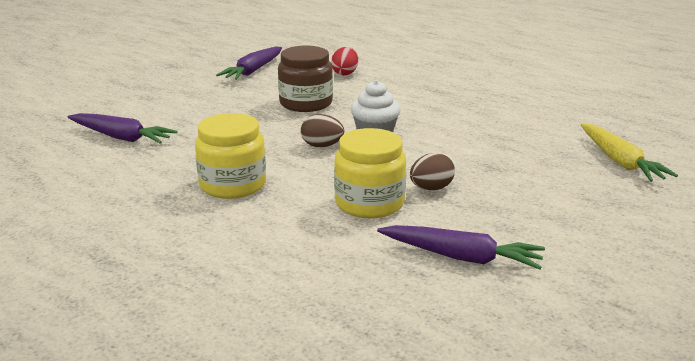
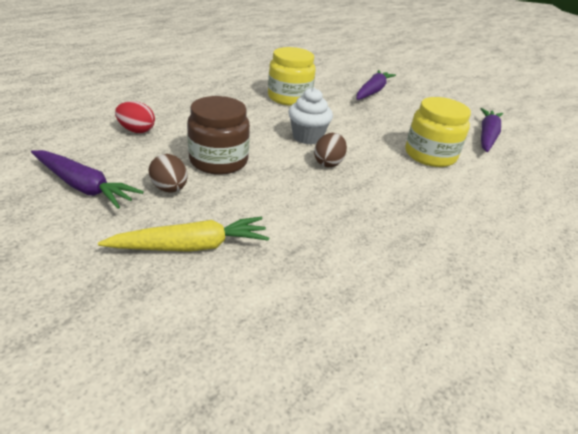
camera: 90 degrees left, 10 degrees up
(121, 137) = (299, 307): purple carrot -> purple carrot (373, 91)
(233, 185) = (417, 216): yellow jar -> yellow jar (289, 98)
(431, 188) = (400, 130): brown egg -> brown egg (170, 189)
(620, 162) = (351, 73): yellow carrot -> yellow carrot (191, 246)

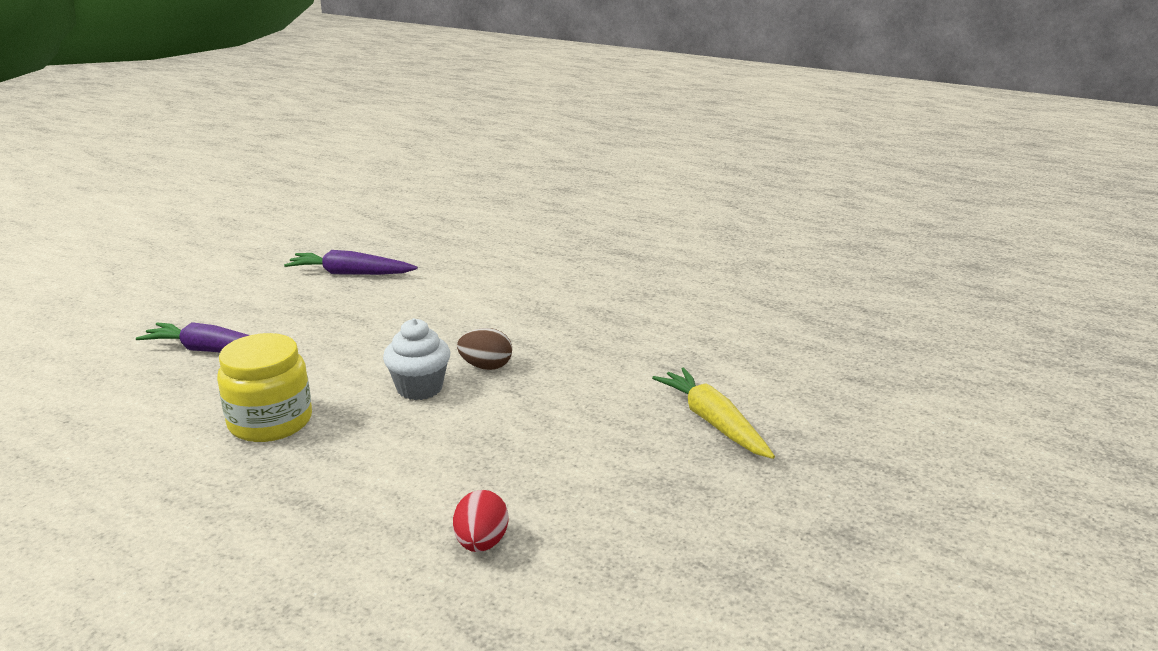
camera: 100 degrees left, 10 degrees down
(83, 186) = (669, 531): purple carrot -> none
(170, 189) = (624, 463): brown egg -> none
(218, 161) = (531, 443): brown jar -> none
(430, 155) = (425, 307): yellow jar -> none

